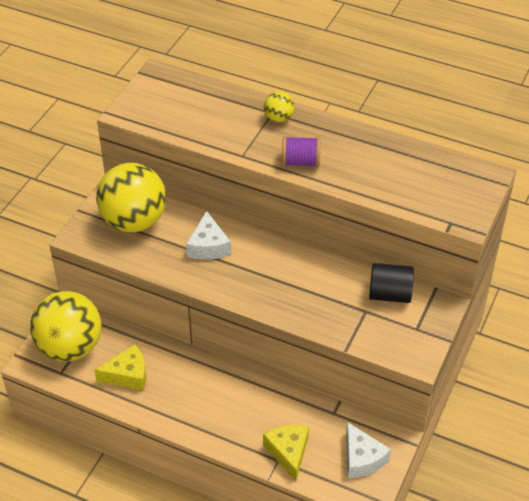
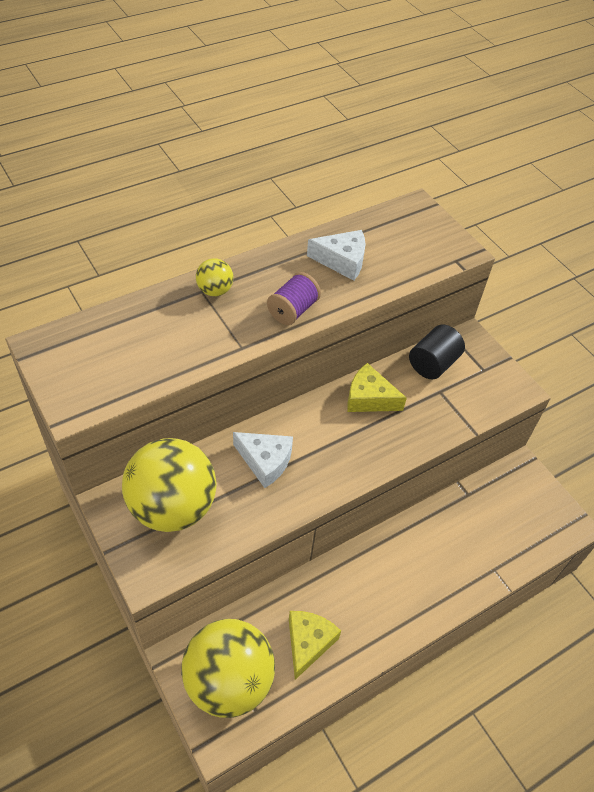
camera: 60 degrees left, 5 degrees up
(288, 452) = (490, 555): yellow cheese -> yellow cheese (369, 398)
(362, 458) = (529, 504): white cheese -> white cheese (342, 261)

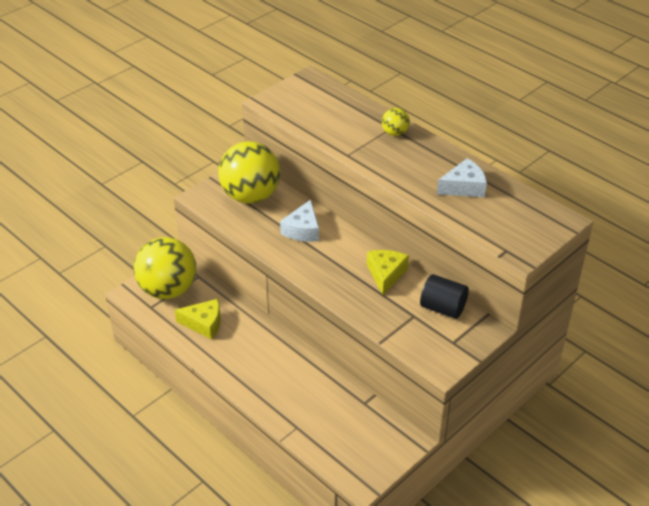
camera: 80 degrees right, 10 degrees down
(293, 310) = (396, 171): purple spool -> none
(342, 261) = (464, 187): white cheese -> white cheese turned 105 degrees counterclockwise

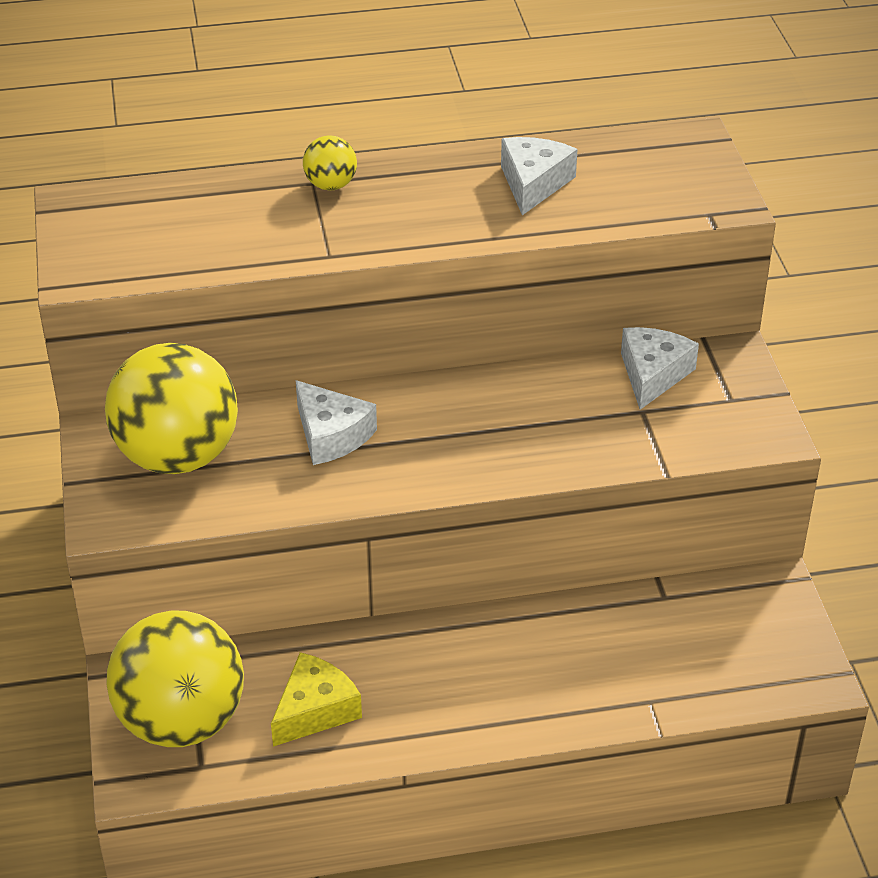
camera: 55 degrees left, 0 degrees up
(386, 274) = (526, 395): yellow cheese -> none
(443, 308) = (653, 374): black cylinder -> white cheese

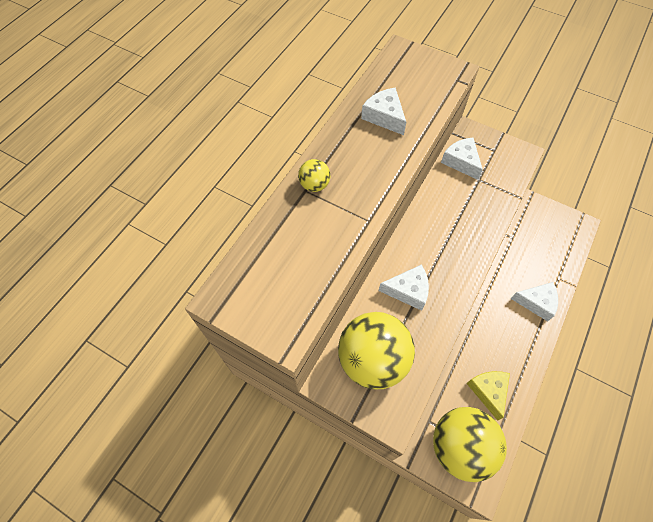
camera: 50 degrees left, 20 degrees up
(559, 693) = (536, 302): none -> white cheese

